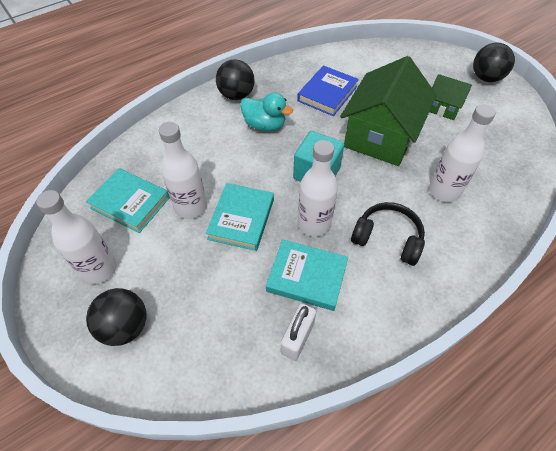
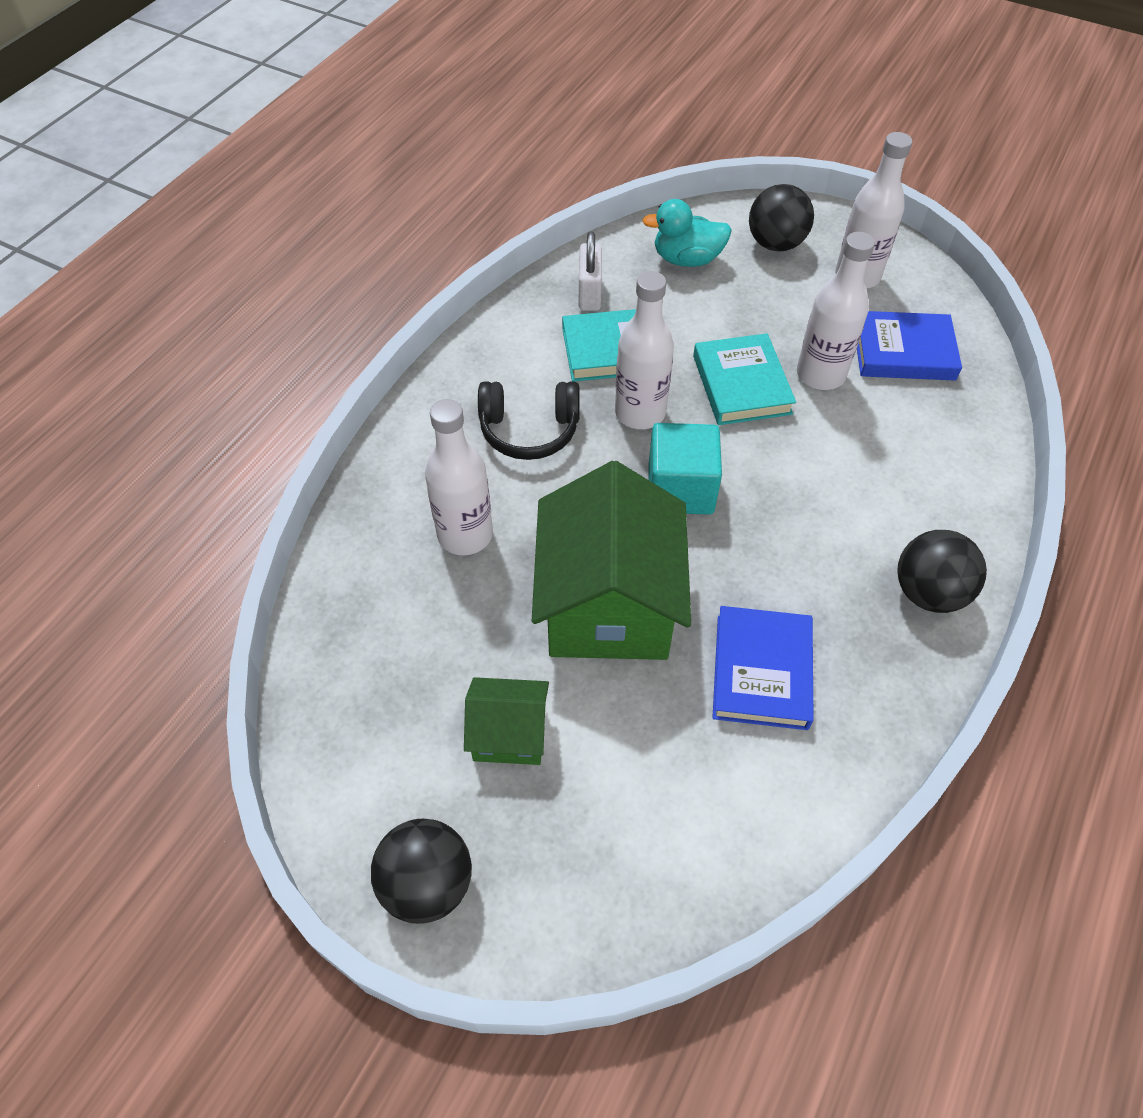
camera: 155 degrees right, 0 degrees up
(130, 203) = (903, 351): turquoise book -> blue book
(264, 125) = (825, 546): turquoise duck -> turquoise duck (687, 259)

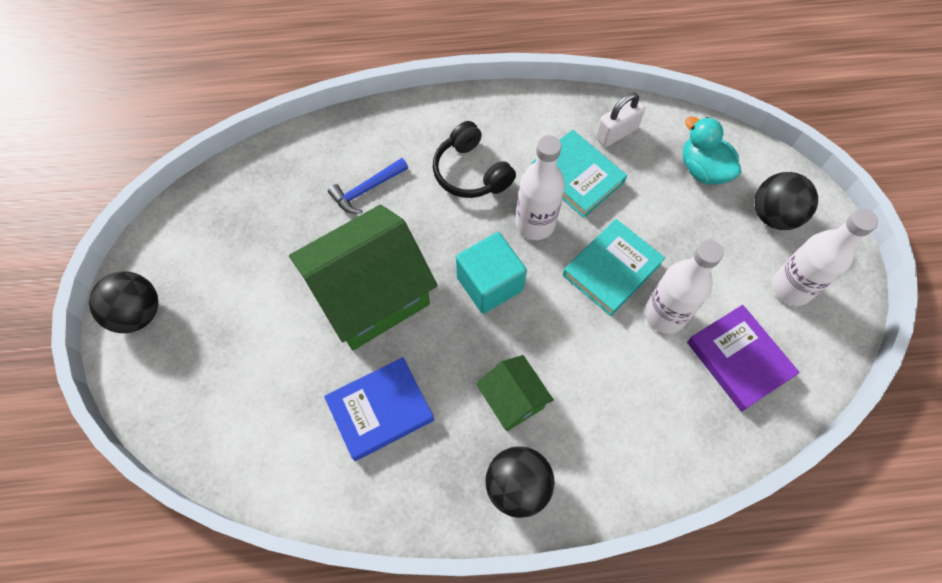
camera: 55 degrees right, 10 degrees up
(465, 535) = (367, 190): white bottle -> blue hammer
(509, 734) = (249, 296): green house -> green house (512, 399)
(903, 351) = (738, 359): blue book -> purple book

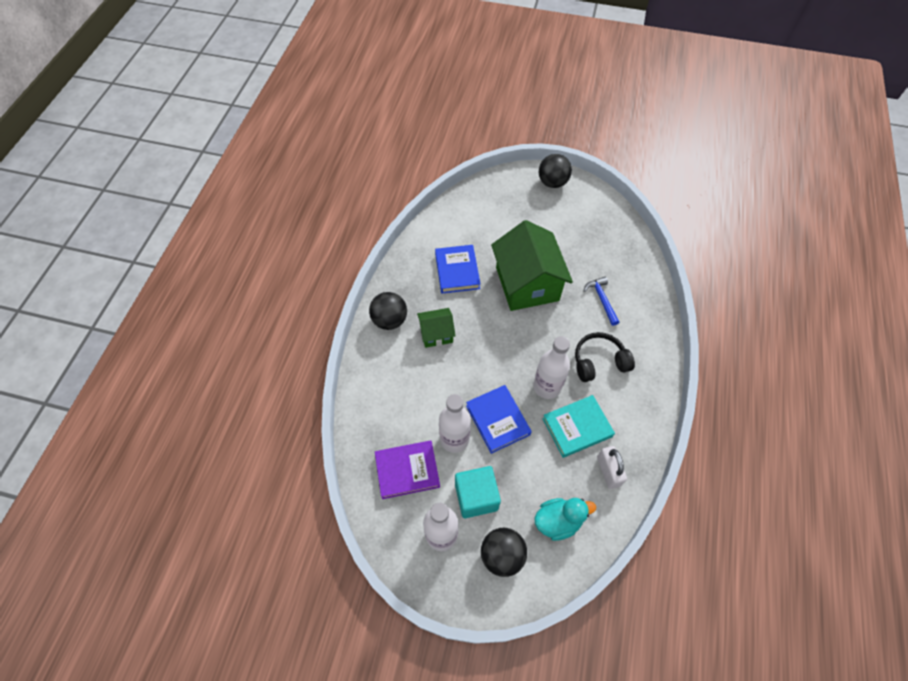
camera: 110 degrees right, 5 degrees down
(489, 284) = (512, 346): turquoise cube -> turquoise cube (476, 497)
(611, 269) = (497, 420): turquoise book -> blue book

